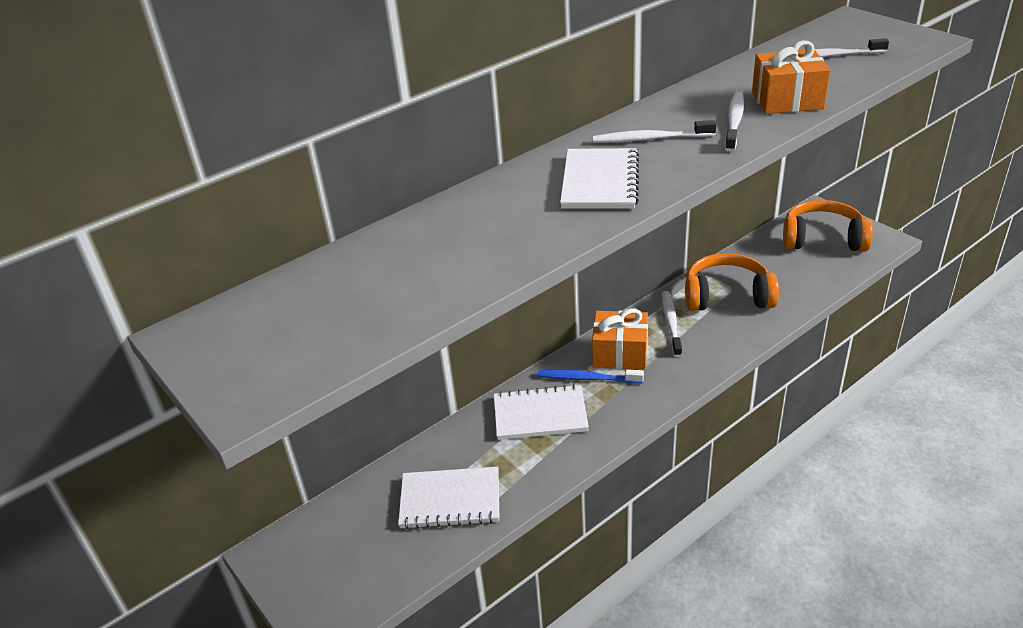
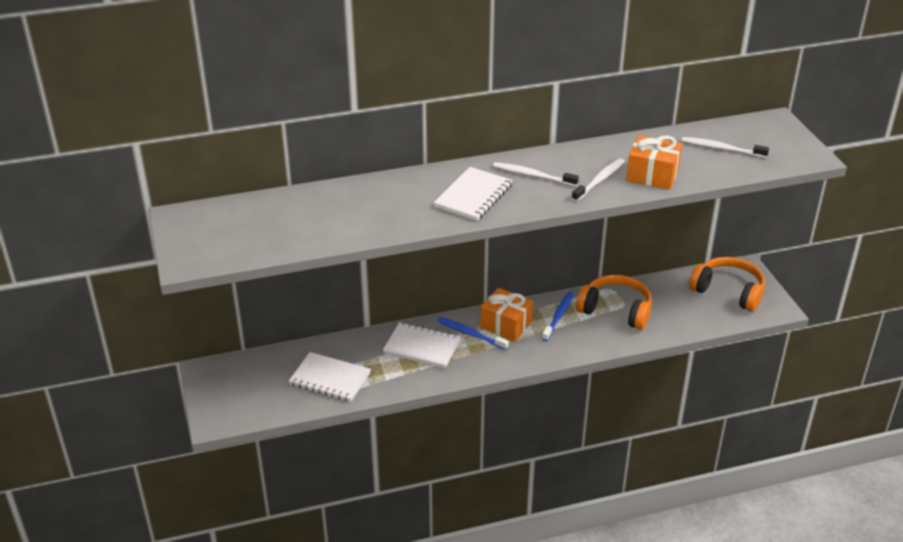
camera: 20 degrees right, 0 degrees up
(671, 323) = (558, 316): white toothbrush -> blue toothbrush

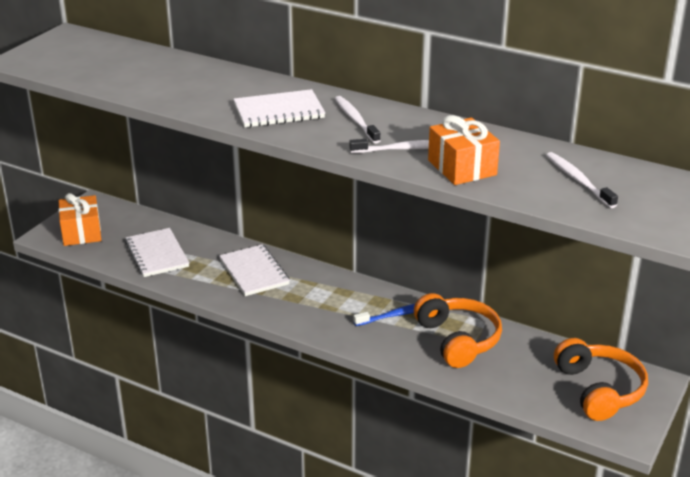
camera: 45 degrees right, 5 degrees down
(470, 334) = (305, 285): blue toothbrush -> none
(506, 325) = (344, 295): orange gift -> orange gift (81, 232)

